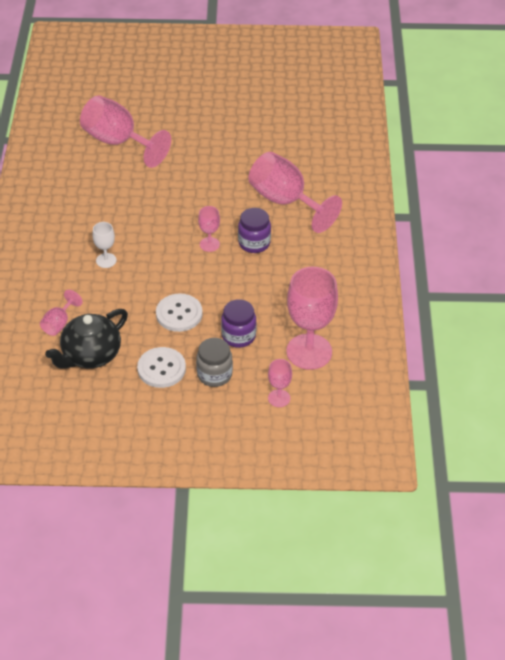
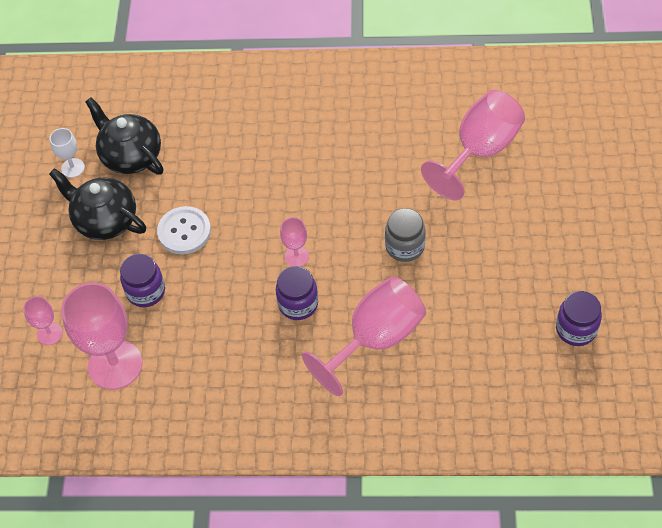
camera: 95 degrees right, 10 degrees up
(59, 323) = (178, 124): pink goblet -> none
(106, 260) = (271, 157): white goblet -> white goblet (73, 168)
(161, 369) = (105, 220): white button -> black teapot
(214, 375) = (91, 270): grey jar -> grey jar (405, 246)
(279, 106) = (576, 329): none -> purple jar

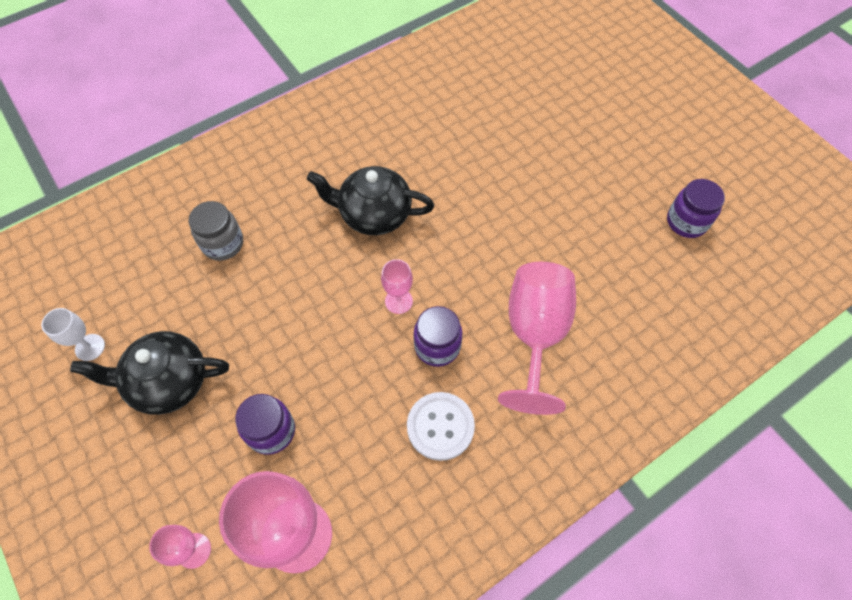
camera: 40 degrees left, 5 degrees up
(131, 156) = (149, 298): black teapot -> black teapot (374, 214)
(184, 231) = (266, 343): white button -> white button (440, 426)
(405, 246) = (489, 234): grey jar -> grey jar (223, 244)
(480, 151) = (482, 117): pink goblet -> none

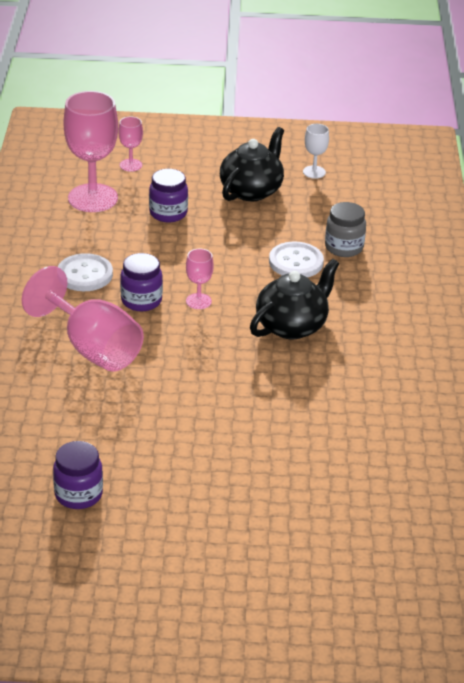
camera: 125 degrees right, 25 degrees down
(276, 266) = (296, 262): none -> white button

